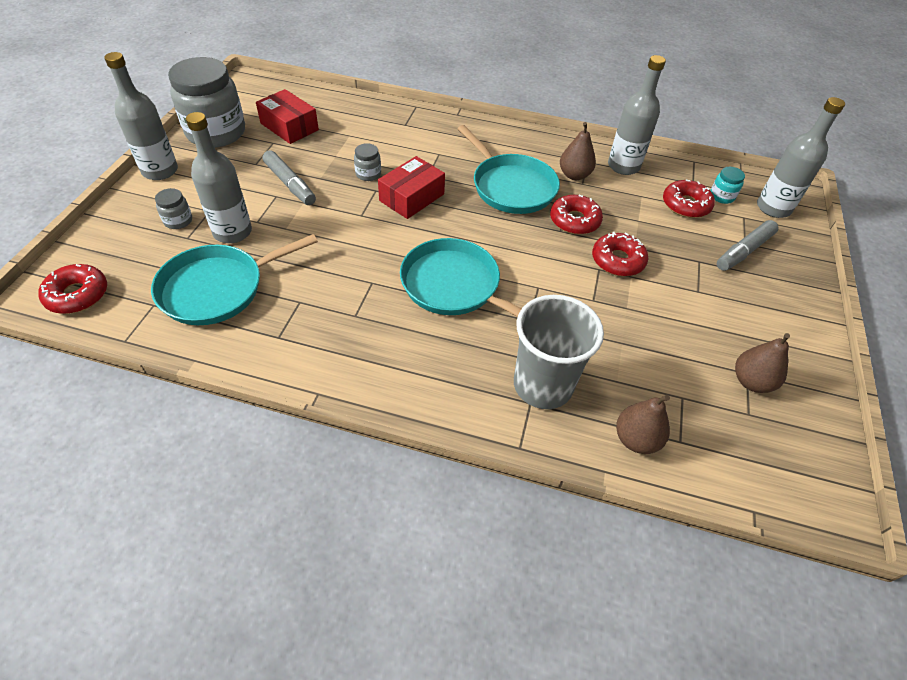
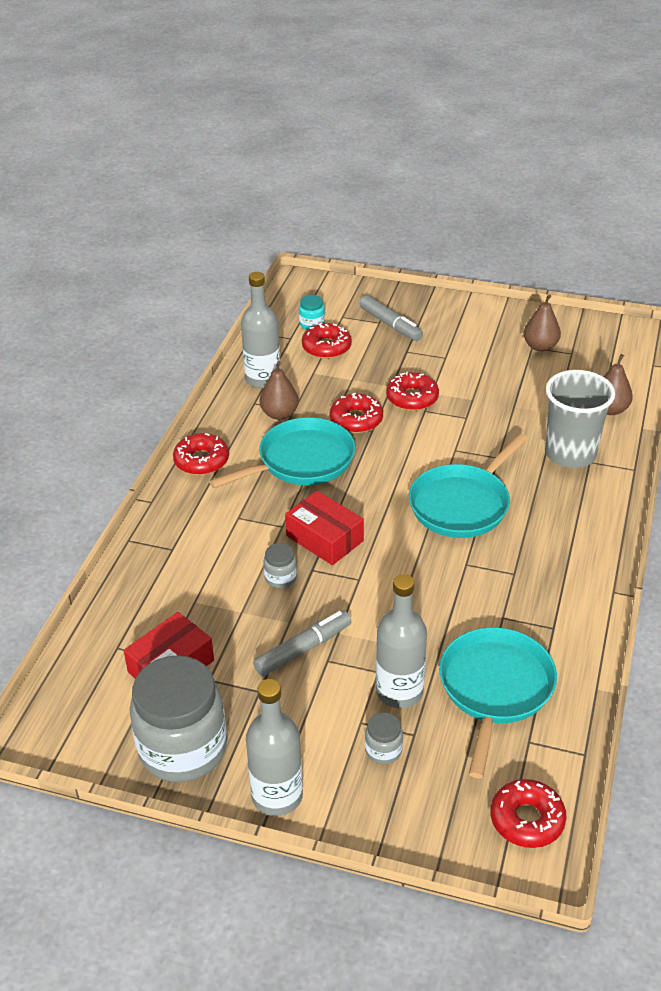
camera: 85 degrees left, 10 degrees down
(217, 288) = (495, 688): turquoise pan -> turquoise pan turned 135 degrees counterclockwise
(506, 135) = (201, 461): none -> red donut
(773, 208) = (328, 298): grey bottle -> none

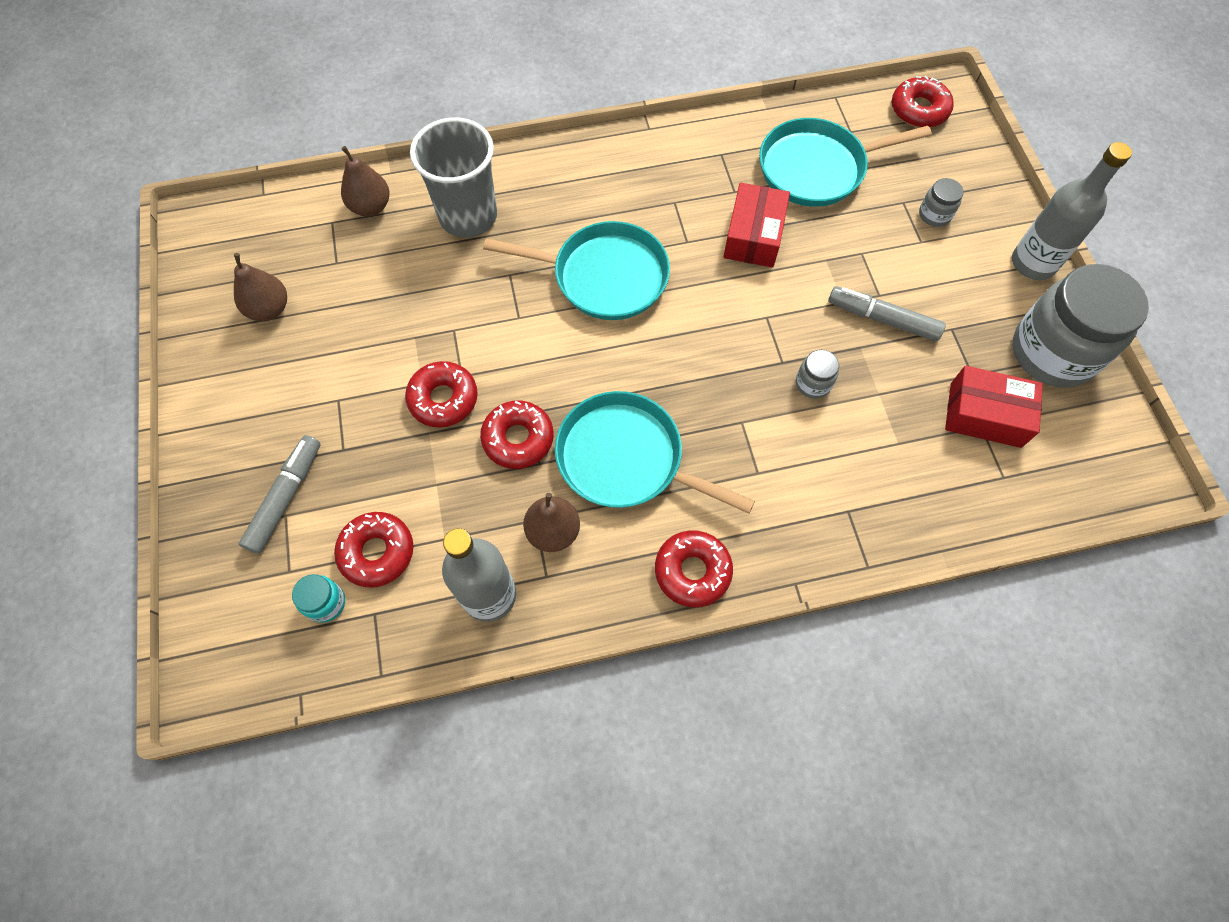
camera: 120 degrees left, 25 degrees up
(324, 538) = (732, 373): red box -> red box (753, 236)
(399, 691) = (870, 229): grey bottle -> none

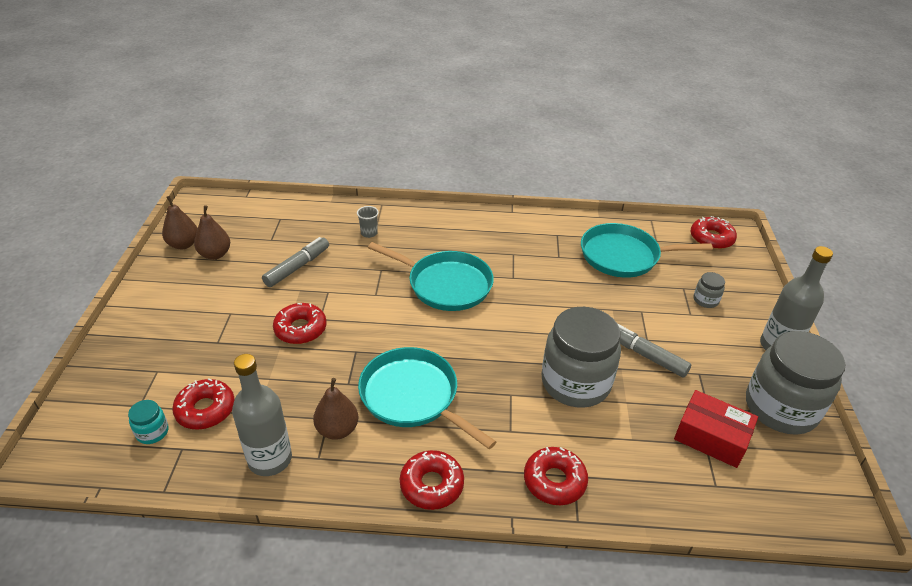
camera: 15 degrees right, 25 degrees down
(286, 497) = (164, 360): grey marker -> grey marker (297, 267)
(371, 207) = (309, 216): brown pear -> brown pear (183, 244)
(468, 216) = (369, 233): grey cup -> grey cup, size x0.40
(518, 439) = (340, 365): red donut -> red donut (554, 481)
(753, 236) = (563, 284): red box -> none
(813, 383) = (575, 383): grey jar -> grey jar, size x2.41

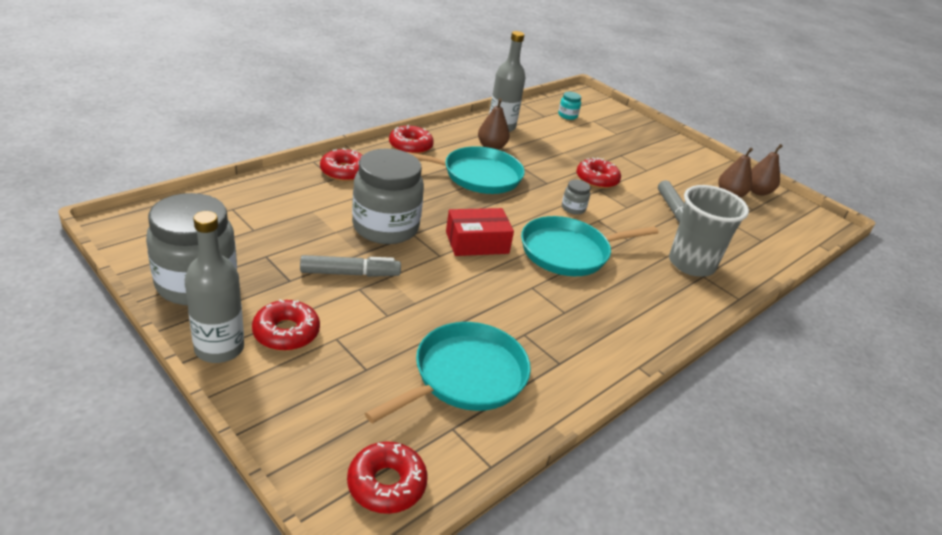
camera: 130 degrees right, 5 degrees down
(205, 410) = (564, 130): red donut -> red donut (286, 332)
(369, 233) = (691, 264): grey cup -> grey cup, size x2.47
(705, 300) = (330, 366): grey jar -> grey jar (573, 208)
(711, 437) = (251, 236): red box -> red box (477, 242)

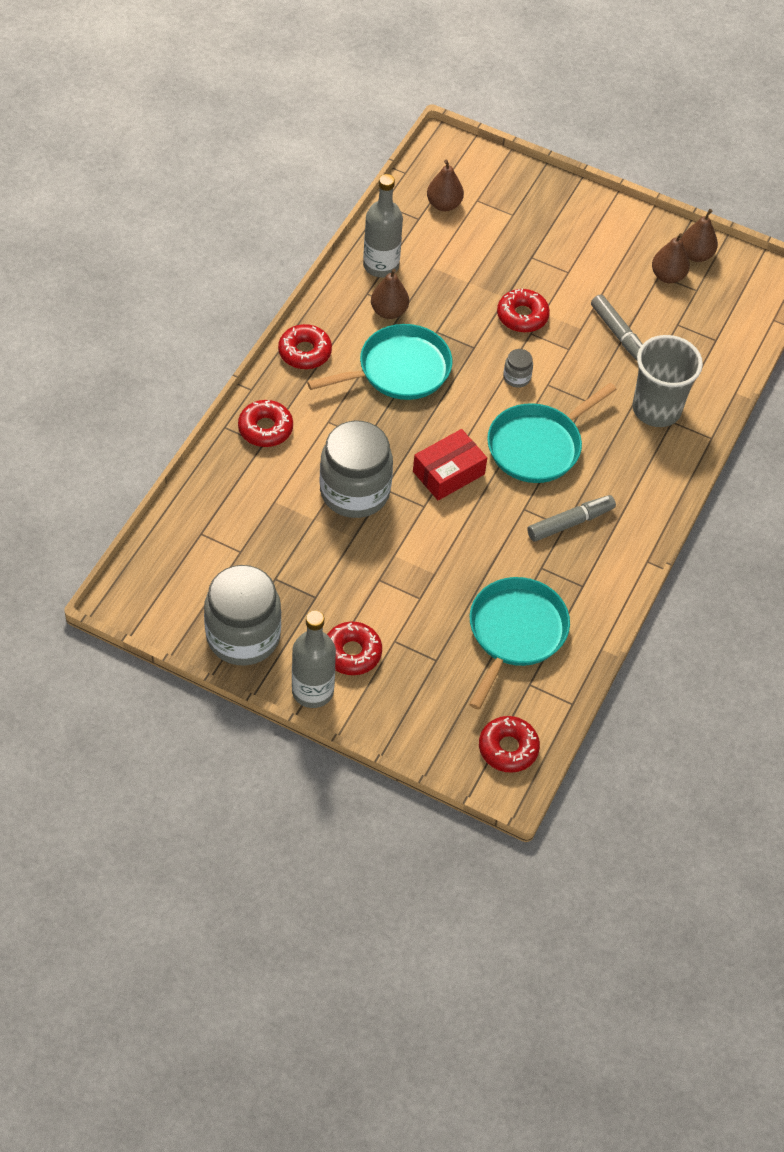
camera: 20 degrees left, 20 degrees up
(350, 273) = (360, 565): grey marker -> grey marker (570, 523)
(567, 115) = (444, 204): turquoise jar -> brown pear

